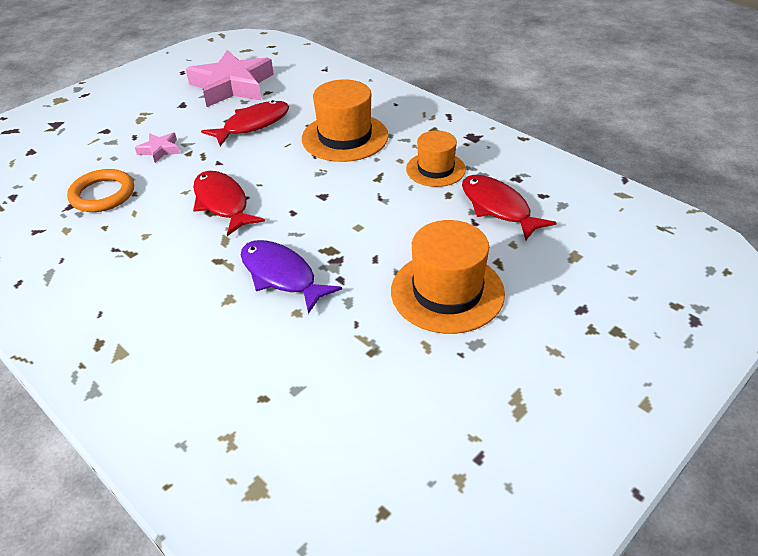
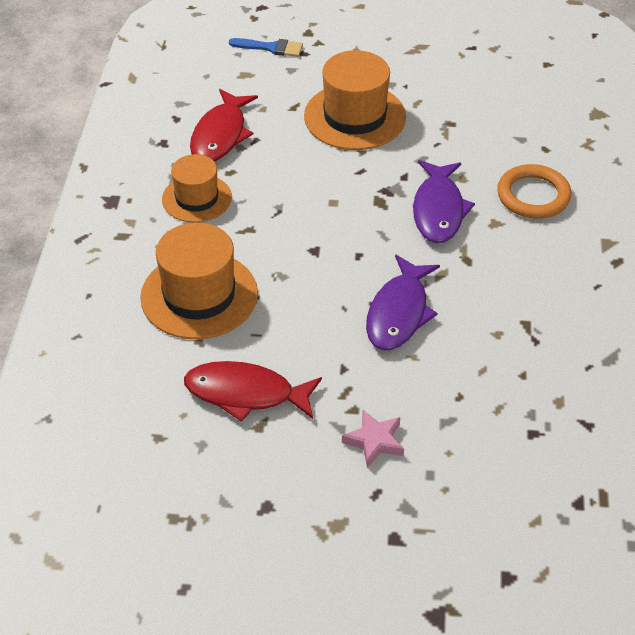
camera: 130 degrees left, 5 degrees up
(102, 194) = (489, 421): orange ring -> orange ring (533, 195)
(223, 203) = (399, 313): red fish -> purple fish
(232, 86) = (173, 489): pink star -> none
(607, 291) = (270, 48): none -> blue brush

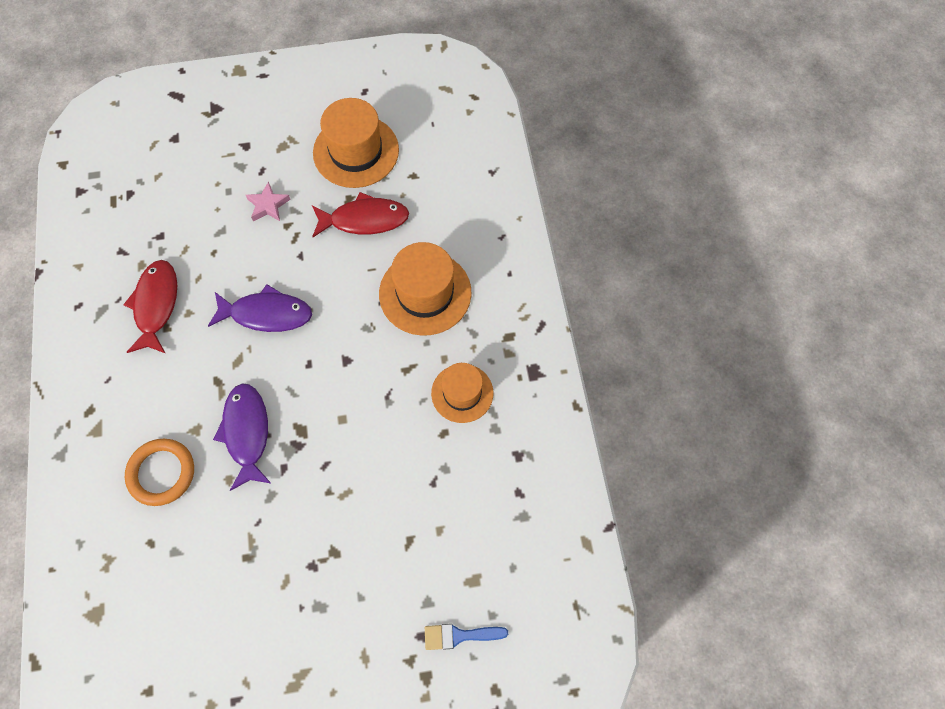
camera: 165 degrees right, 20 degrees up
(221, 135) = (468, 480): red fish -> red fish (156, 305)
(355, 117) = (345, 541): orange hat -> orange hat (356, 151)
(399, 313) = (266, 314): purple fish -> purple fish turned 90 degrees clockwise

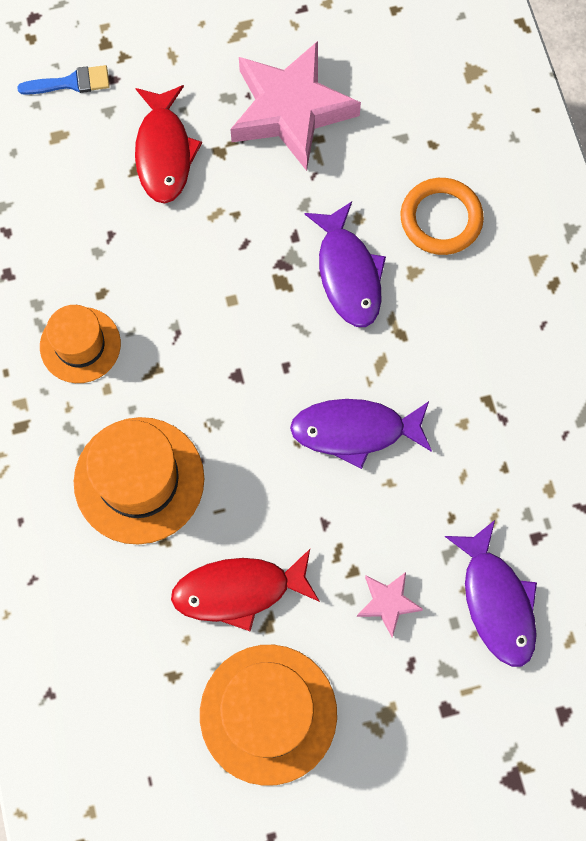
camera: 175 degrees right, 5 degrees up
(156, 305) = (510, 430): red fish -> red fish (164, 152)
(197, 201) = (496, 601): none -> purple fish
(265, 588) = (291, 110): none -> pink star

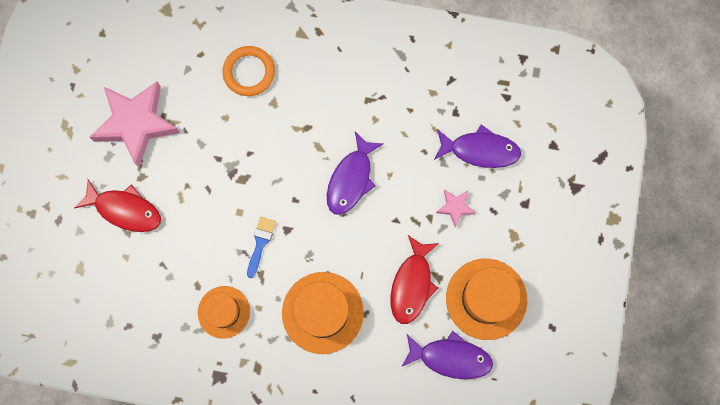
camera: 65 degrees left, 5 degrees up
(70, 83) = (47, 246): blue brush -> blue brush (260, 243)
(348, 273) = (256, 139): purple fish -> purple fish (450, 357)

